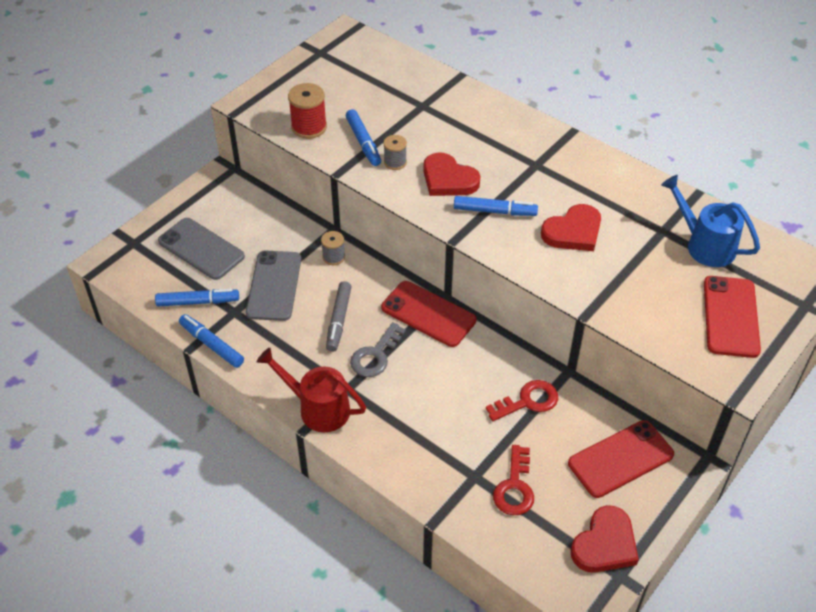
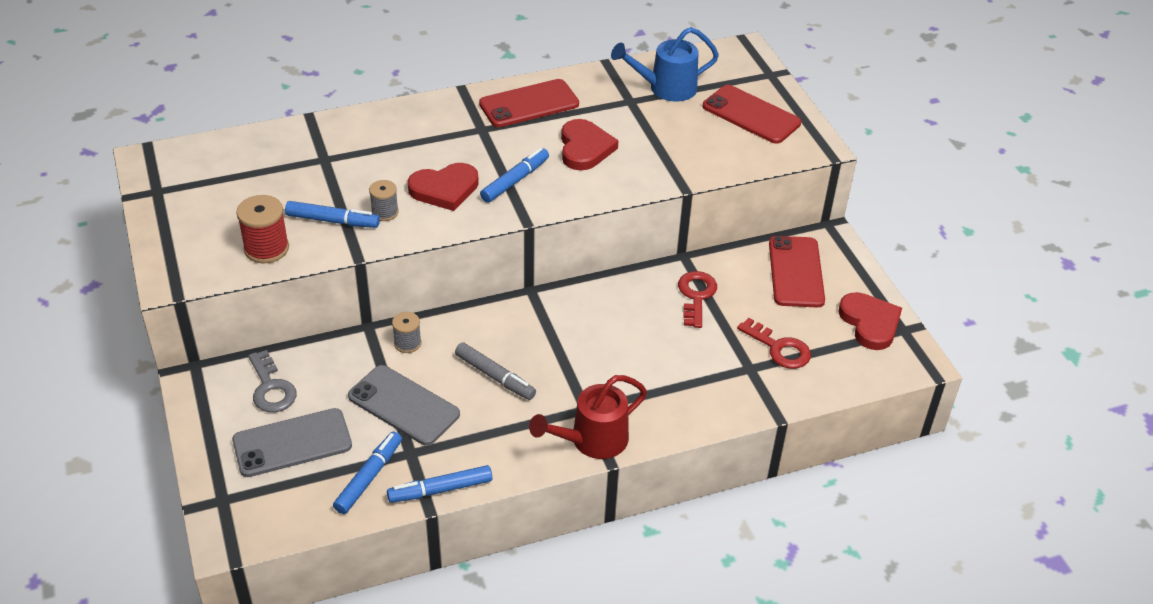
camera: 60 degrees left, 5 degrees down
(375, 355) = (562, 370): grey key -> grey key (271, 388)
(428, 314) = (543, 311): red phone -> red phone (529, 104)

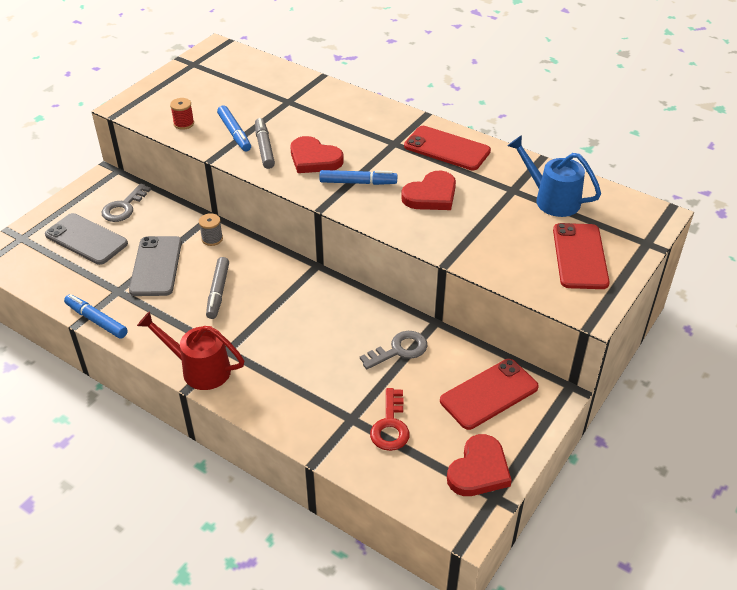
camera: 55 degrees right, 0 degrees up
(266, 248) = (184, 124): red spool -> red spool, size x0.62
(369, 477) = (83, 284): blue marker -> none
(385, 212) = (264, 148): grey spool -> grey marker
(696, 296) = (399, 350): red key -> grey key

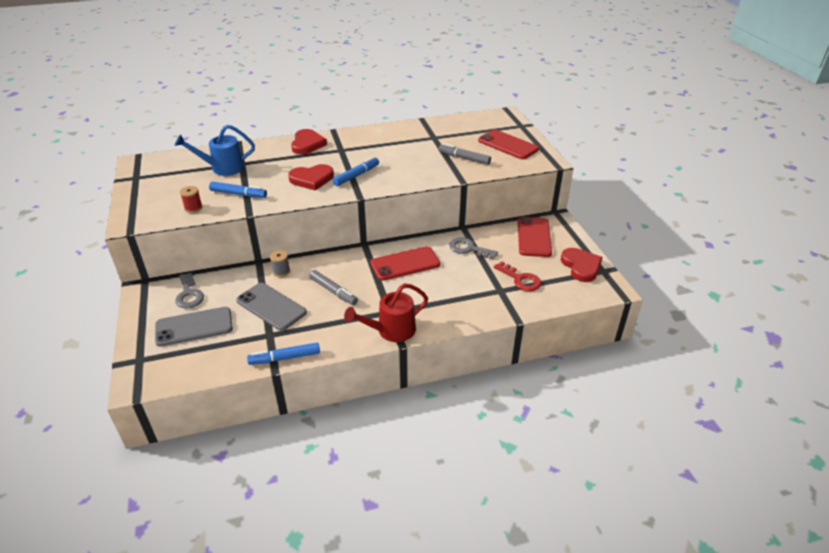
camera: 50 degrees left, 5 degrees down
(264, 148) = (272, 190): grey marker -> grey marker (464, 158)
(399, 350) = (469, 249): grey key -> grey key turned 75 degrees counterclockwise
(431, 195) = (402, 160): red heart -> red heart (307, 144)
(447, 149) = (372, 138): red phone -> red phone (405, 264)
(551, 199) = (456, 131): blue watering can -> blue watering can (222, 168)

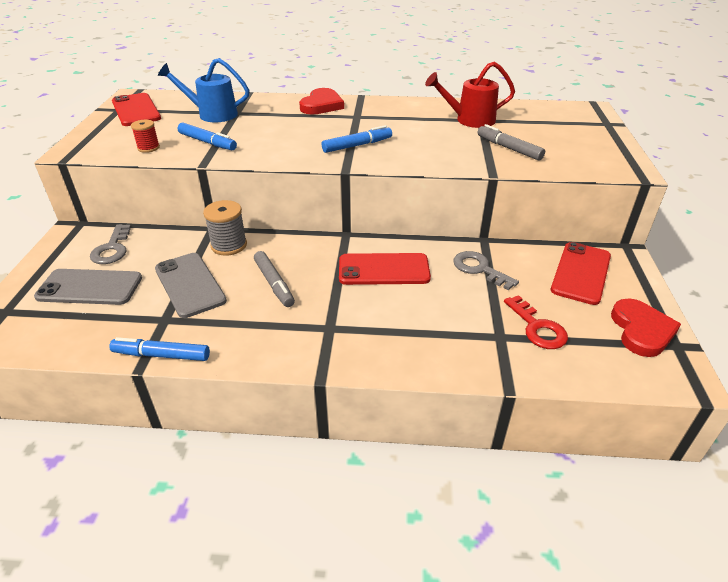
camera: 20 degrees right, 0 degrees up
(281, 271) = (229, 245): grey spool -> grey spool, size x1.60
(312, 179) = (301, 141): red heart -> none
(390, 331) = (316, 355): red watering can -> red watering can (469, 120)
(508, 145) = (578, 142): red phone -> red phone (136, 110)

